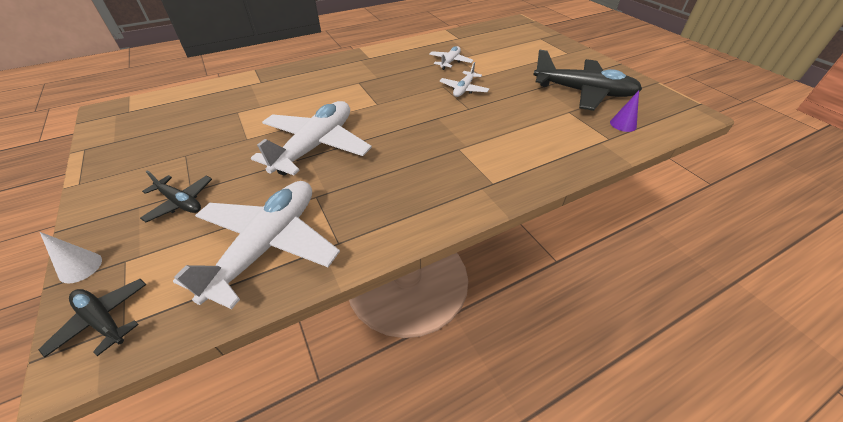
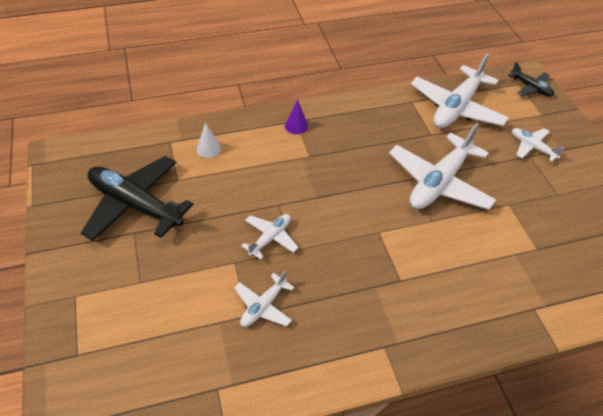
camera: 170 degrees left, 5 degrees up
(80, 267) = (567, 115): white cone -> white cone (208, 149)
(180, 202) = (532, 147): black plane -> white plane
(623, 124) = (140, 154): purple cone -> purple cone (296, 126)

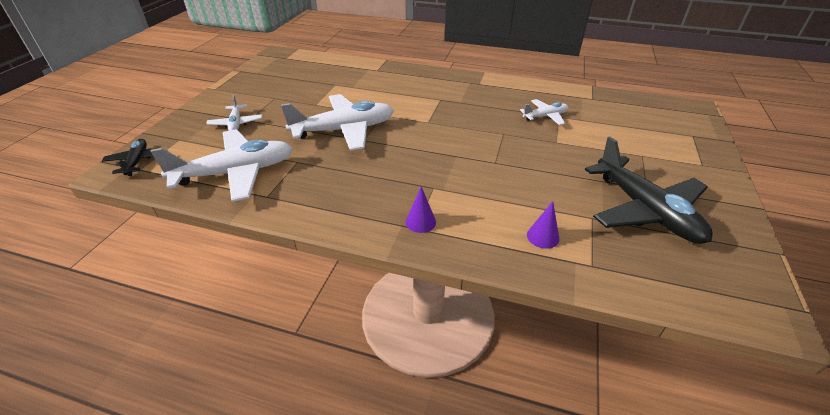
camera: 145 degrees left, 10 degrees down
(208, 149) = (543, 236): white cone -> purple cone
(270, 238) = (517, 145): white plane -> none

